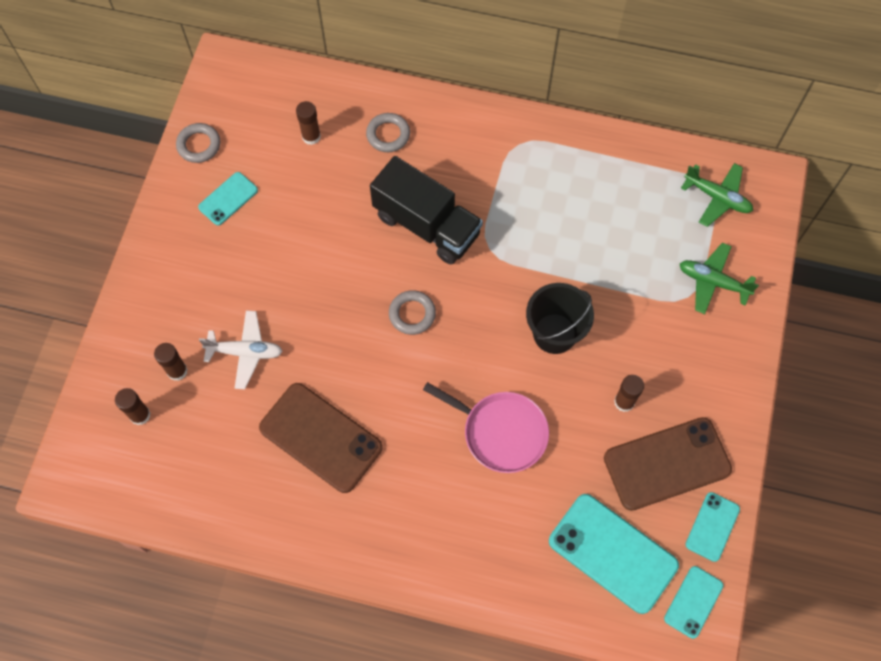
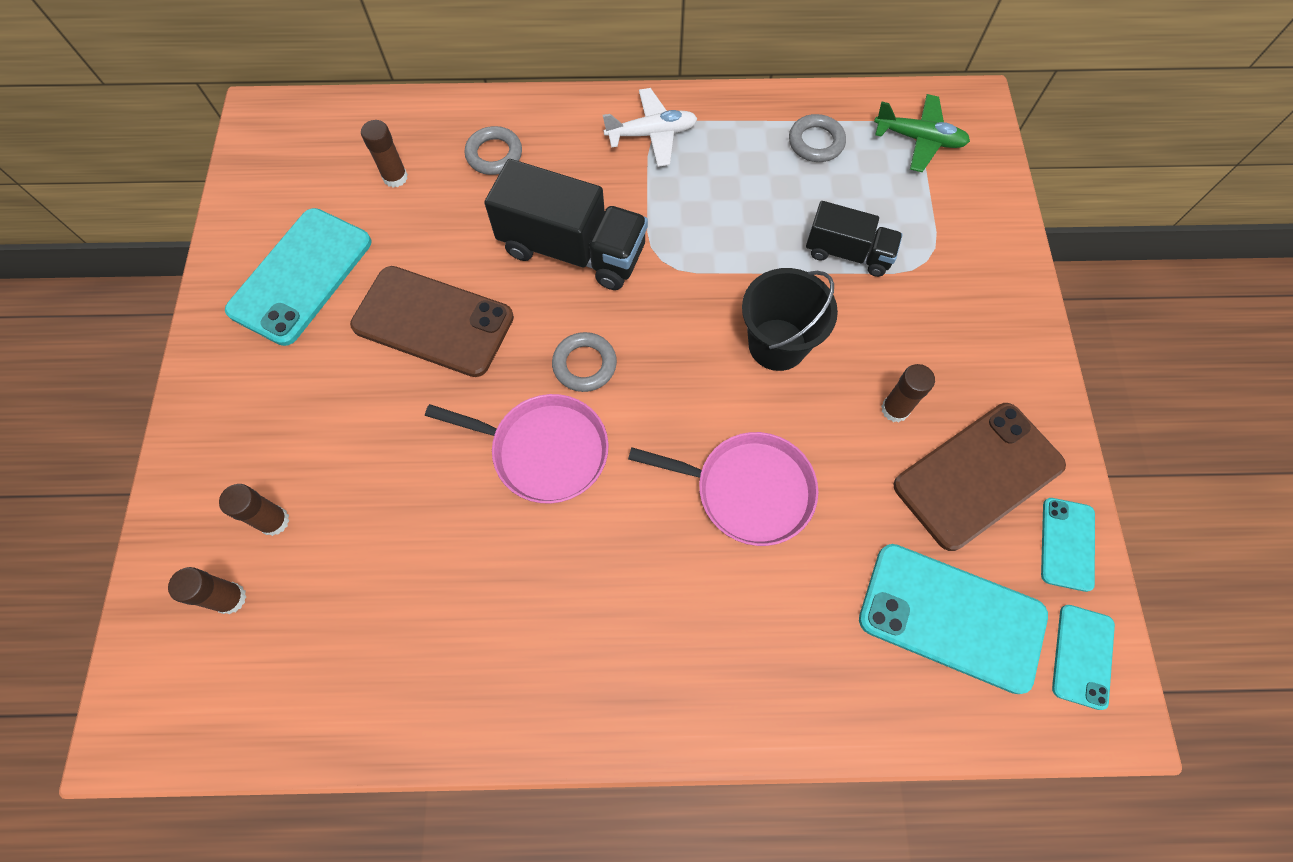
camera: 15 degrees left, 0 degrees up
(199, 145) = (248, 219): grey ring -> grey ring (816, 142)
(228, 199) = (301, 276): turquoise phone -> turquoise phone, size x1.87
(245, 352) = (367, 470): white plane -> white plane (652, 134)
(320, 437) = (502, 562): brown phone -> brown phone (433, 321)
(368, 369) = (544, 450): none -> pink pan
(630, 276) = (848, 253): none -> black truck
(713, 282) = (950, 236): green plane -> none

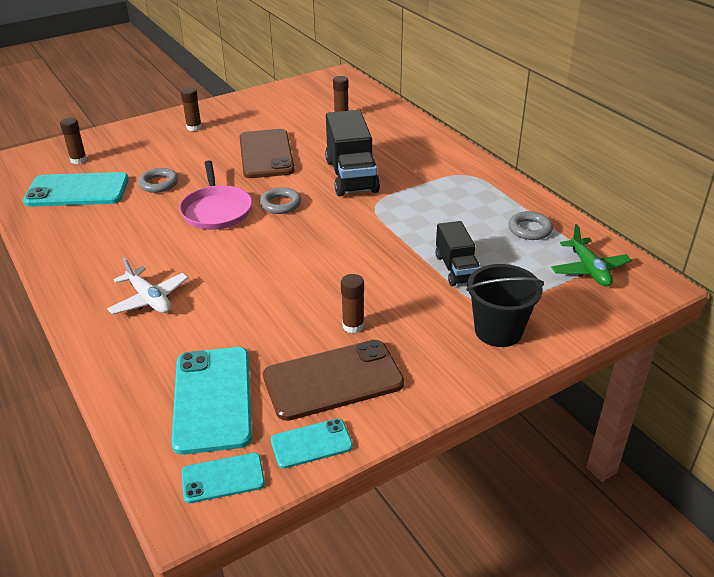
camera: 60 degrees right, 30 degrees down
(274, 521) = (124, 155): brown glue stick -> brown glue stick (194, 127)
(301, 276) = (259, 115): turquoise phone -> turquoise phone (77, 191)
(494, 154) = (387, 134): grey ring -> grey ring (158, 183)
(652, 134) = (460, 172): white plane -> white plane (149, 299)
(748, 490) = (244, 285): pink pan -> none
(777, 344) = (357, 263): black bucket -> black bucket (498, 331)
(978, 475) = (333, 380): brown phone -> brown phone turned 45 degrees counterclockwise

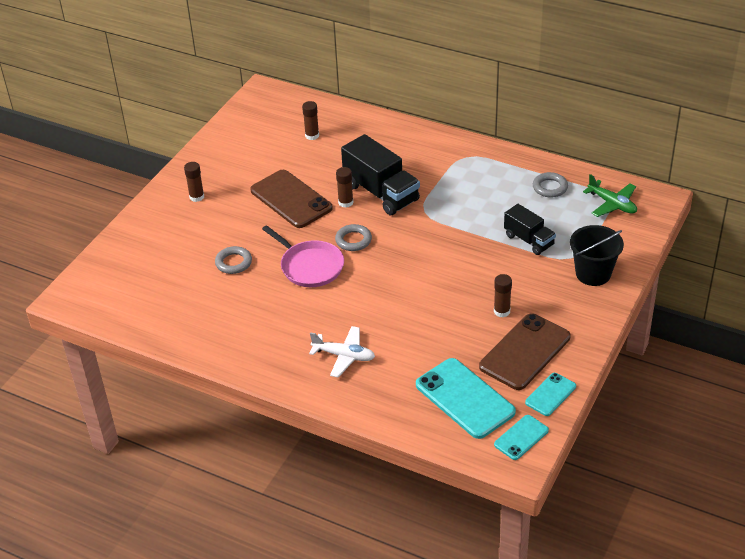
camera: 30 degrees left, 5 degrees up
(77, 191) = (172, 297): turquoise phone -> none
(78, 160) = (133, 269): brown glue stick -> brown glue stick (345, 202)

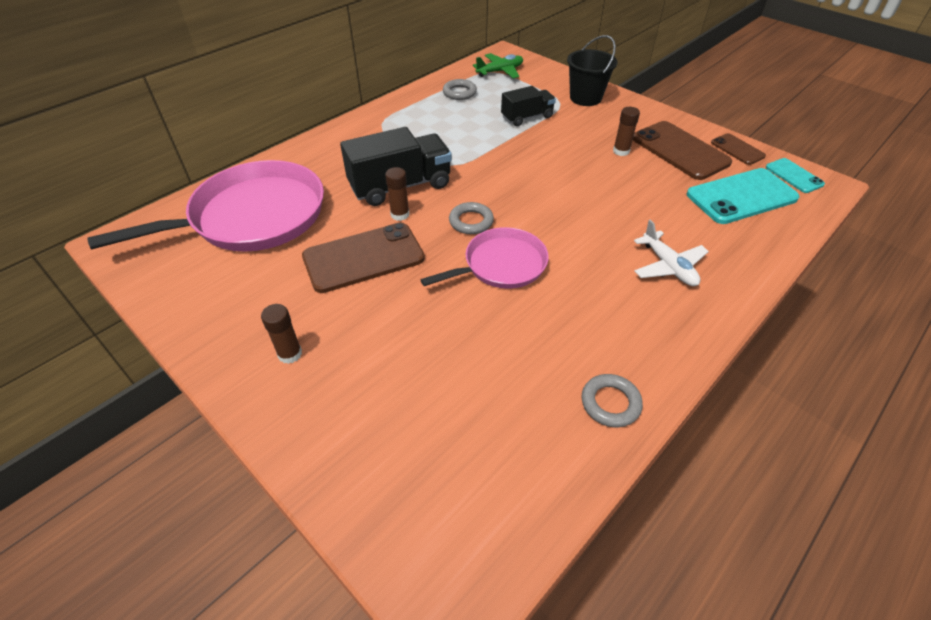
camera: 75 degrees left, 5 degrees up
(233, 263) = (461, 337): grey ring -> grey ring (610, 403)
(312, 135) = (252, 217): brown glue stick -> pink pan
(344, 356) = (668, 266): white plane -> white plane turned 120 degrees clockwise
(550, 394) = (737, 149): turquoise phone -> brown phone

